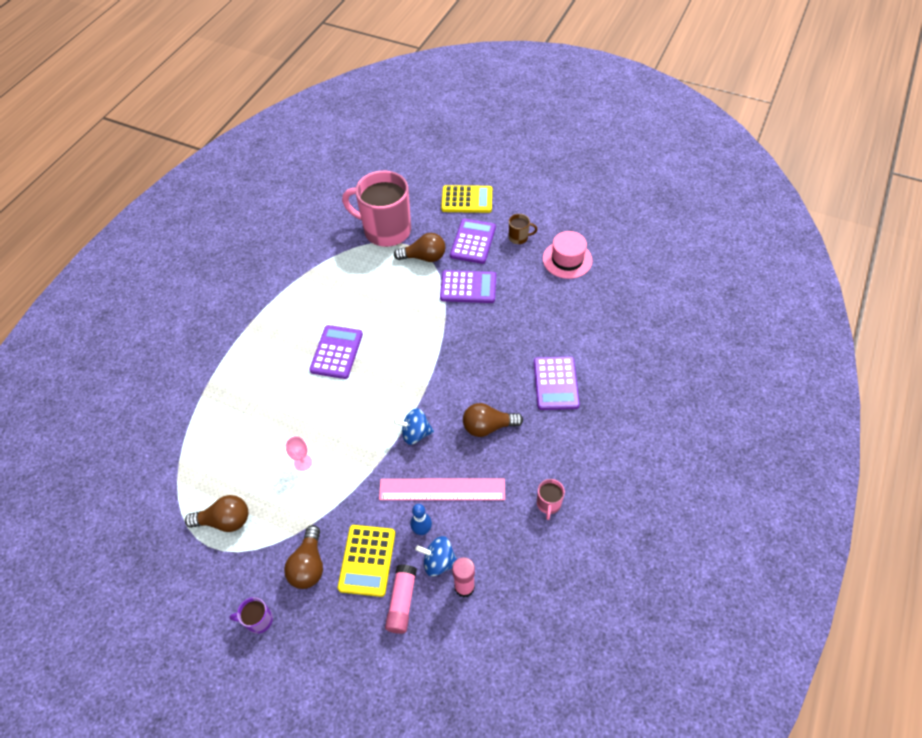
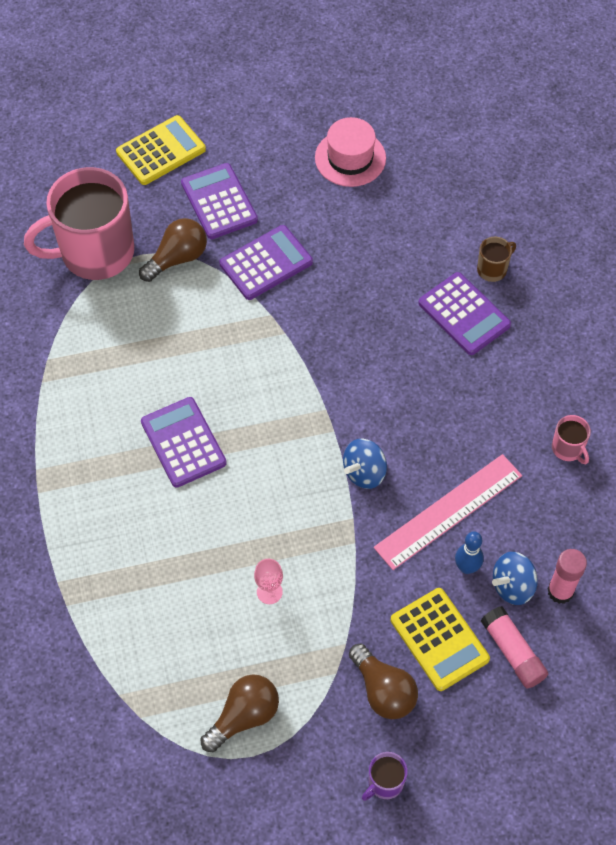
camera: 40 degrees left, 5 degrees up
(488, 426) = (435, 410): brown light bulb -> none
(519, 237) = (269, 163): brown mug -> brown mug (492, 269)

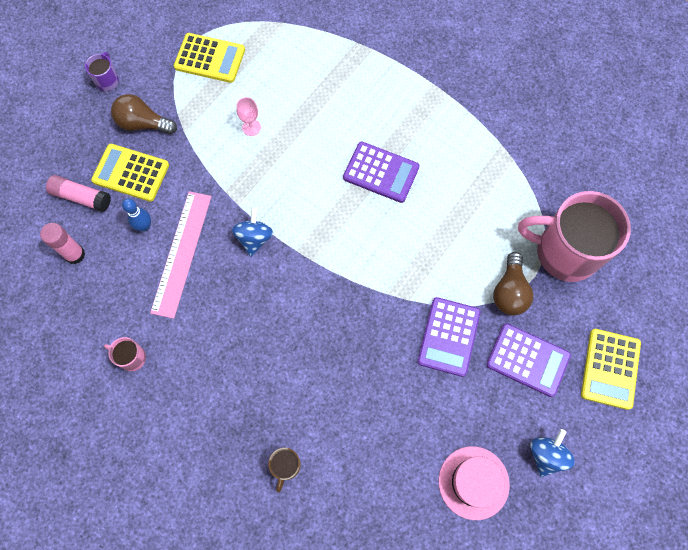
camera: 140 degrees right, 10 degrees up
(95, 252) = (565, 252): pink mug -> pink mug turned 105 degrees counterclockwise
(244, 716) = (210, 58): brown light bulb -> yellow calculator
(464, 314) = (278, 408): purple calculator -> none
(512, 586) = (107, 236): blue spinning top -> blue spinning top (546, 455)

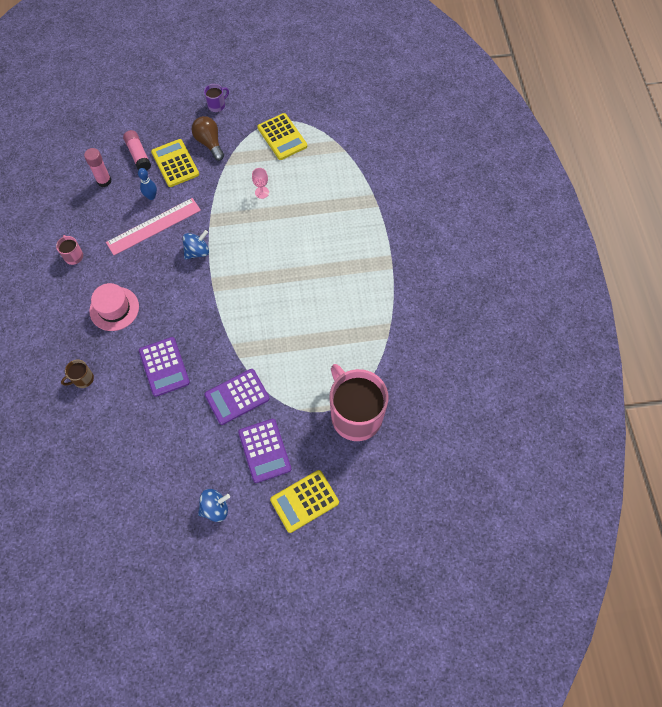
camera: 45 degrees right, 5 degrees down
(381, 172) = (303, 277): purple calculator -> purple calculator (164, 367)
(473, 482) = (161, 482): pink hat -> pink hat (114, 309)
(509, 291) = (298, 406): brown light bulb -> none

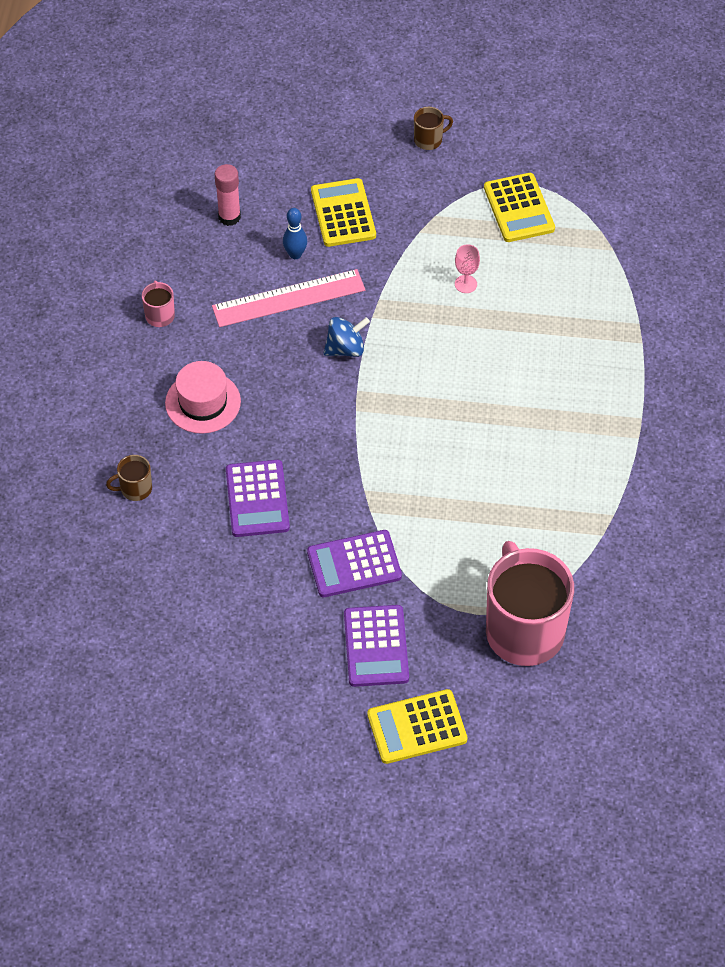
camera: 15 degrees right, 10 degrees down
(138, 155) = (290, 189): pink glue stick -> none
(209, 143) = (403, 194): brown light bulb -> none
(215, 508) = (285, 705): blue spinning top -> none
(217, 105) = (429, 140): purple mug -> brown mug

